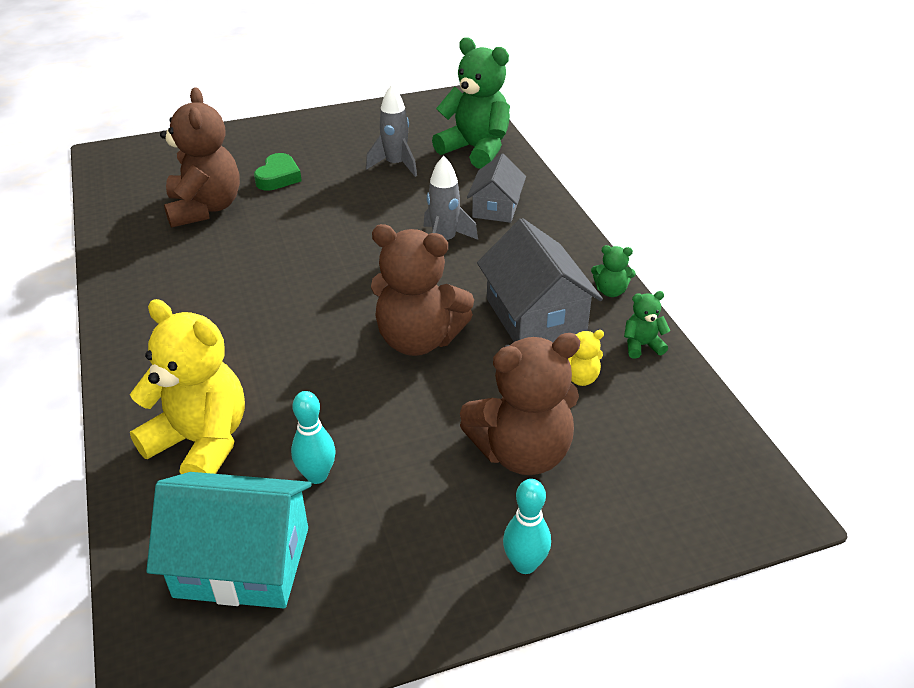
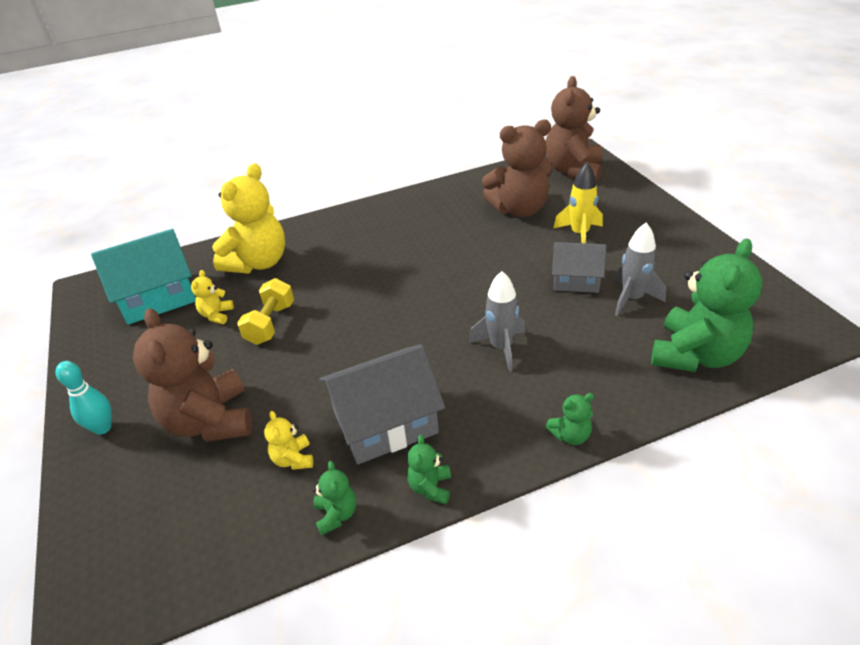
camera: 90 degrees right, 0 degrees up
(242, 562) = (158, 297): turquoise house -> turquoise house turned 60 degrees clockwise
(278, 177) = (579, 234): green heart -> yellow rocket
(317, 475) = (216, 315): turquoise bowling pin -> yellow teddy bear
(355, 415) = (270, 324): none -> yellow dumbbell
(418, 339) = (353, 346): brown teddy bear -> brown teddy bear (573, 171)
(496, 207) = (574, 381): grey house -> grey house (576, 280)
(557, 217) = (570, 435): none -> green teddy bear

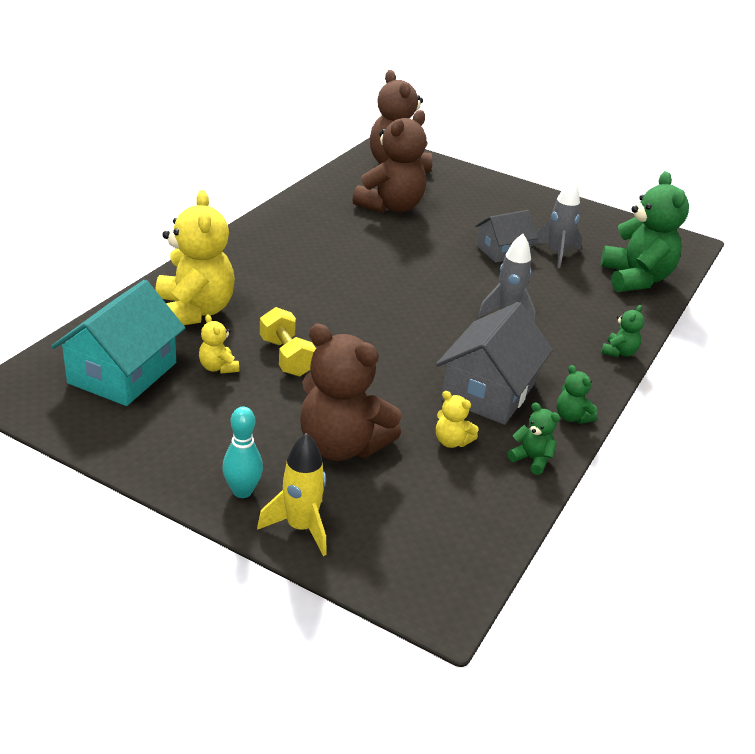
camera: 45 degrees left, 5 degrees down
(579, 234) = (464, 216): yellow rocket -> yellow rocket (301, 527)

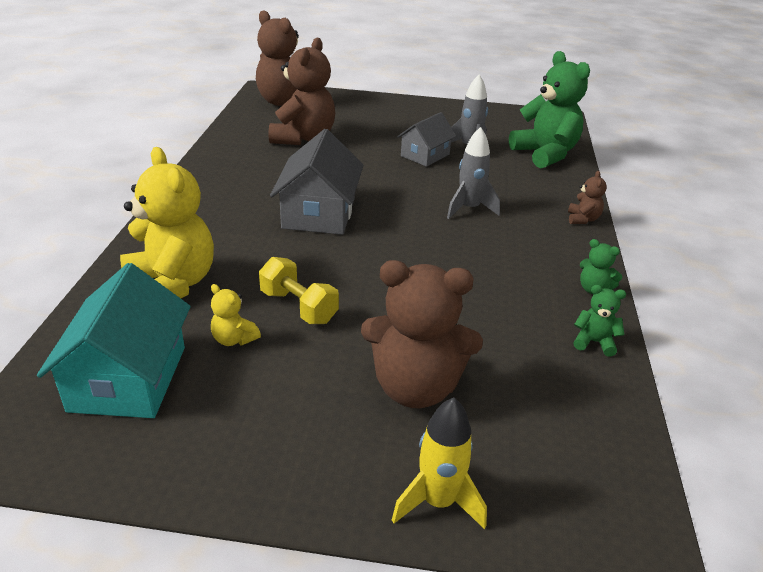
camera: 20 degrees left, 0 degrees up
(242, 491) = (347, 480): turquoise bowling pin -> none
(451, 441) = (513, 347): yellow teddy bear -> none
(488, 391) = (508, 286): grey house -> grey house (319, 213)
(619, 352) = (582, 219): green teddy bear -> brown teddy bear

